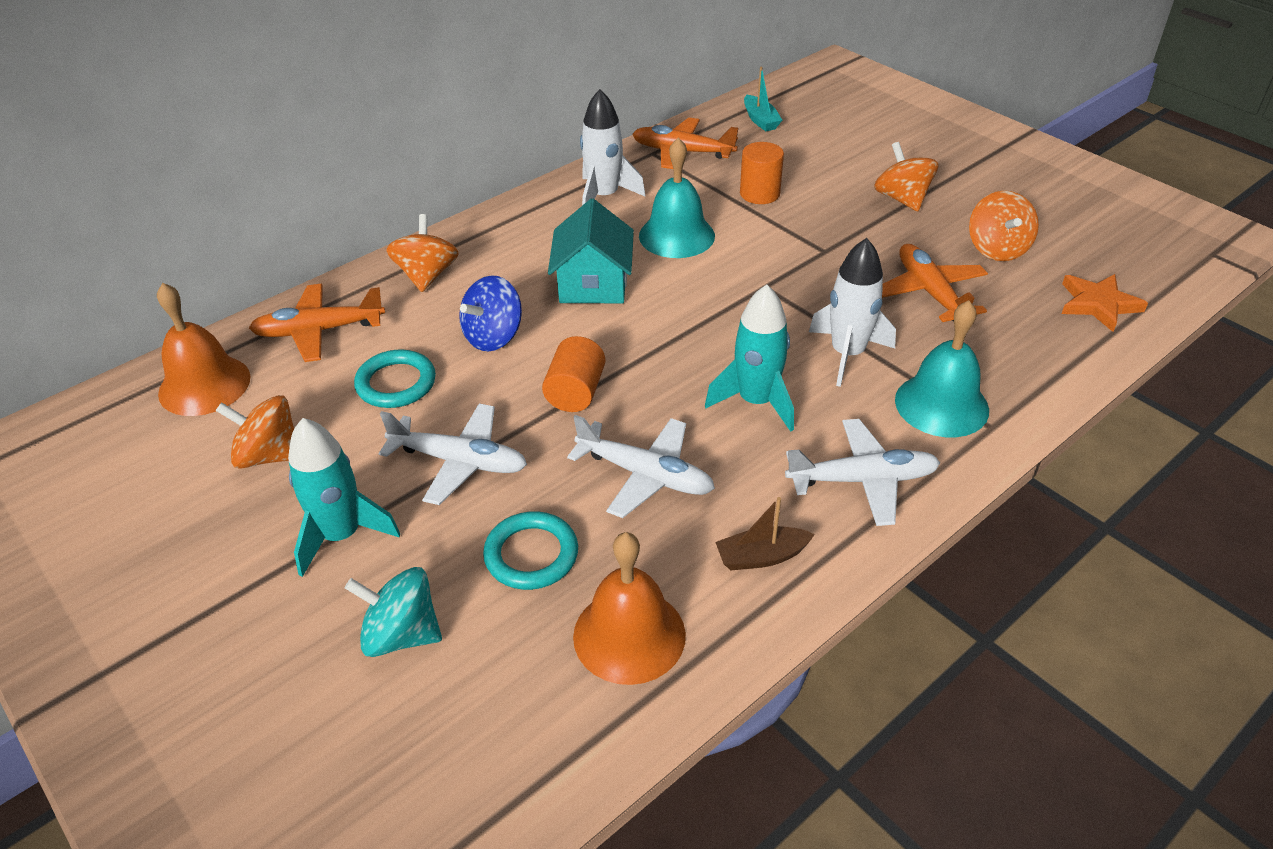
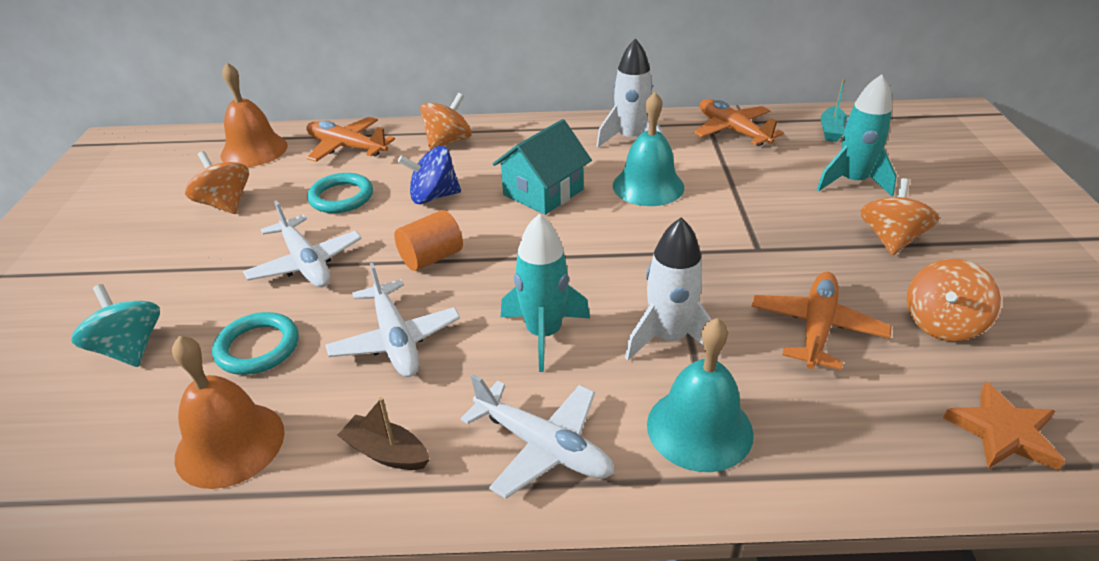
camera: 40 degrees right, 5 degrees down
(342, 535) = (190, 270): turquoise rocket -> turquoise rocket (852, 182)
(759, 194) = (757, 183): orange cylinder -> none

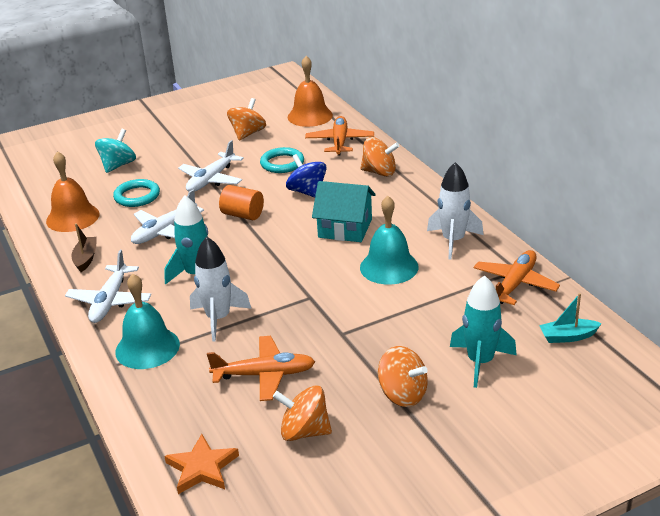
camera: 65 degrees right, 5 degrees down
(891, 239) = (402, 394): orange spinning top -> orange spinning top turned 45 degrees clockwise

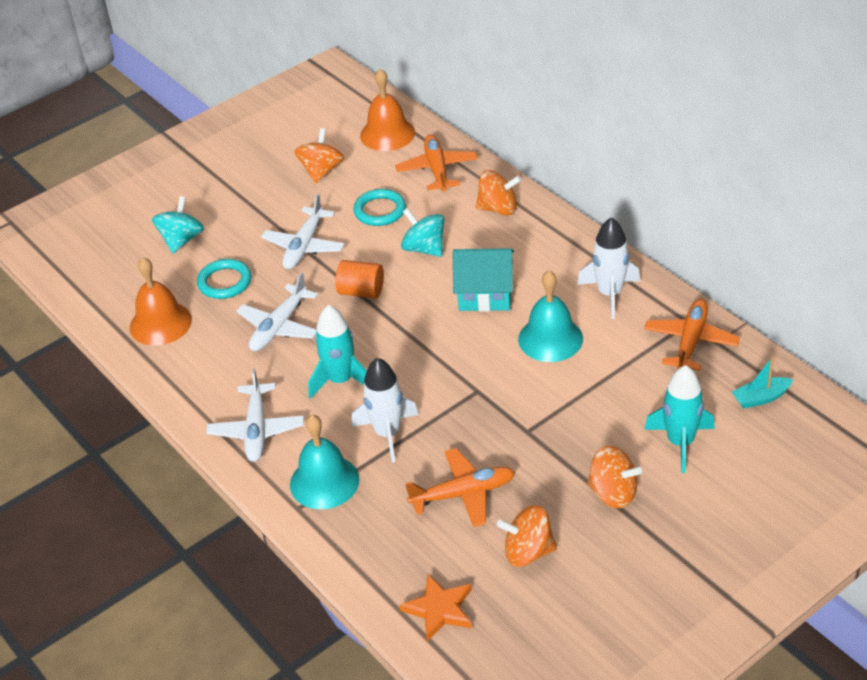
camera: 10 degrees left, 10 degrees up
(86, 258) = (203, 378): brown boat -> none
(307, 192) = (424, 248): blue spinning top -> turquoise spinning top

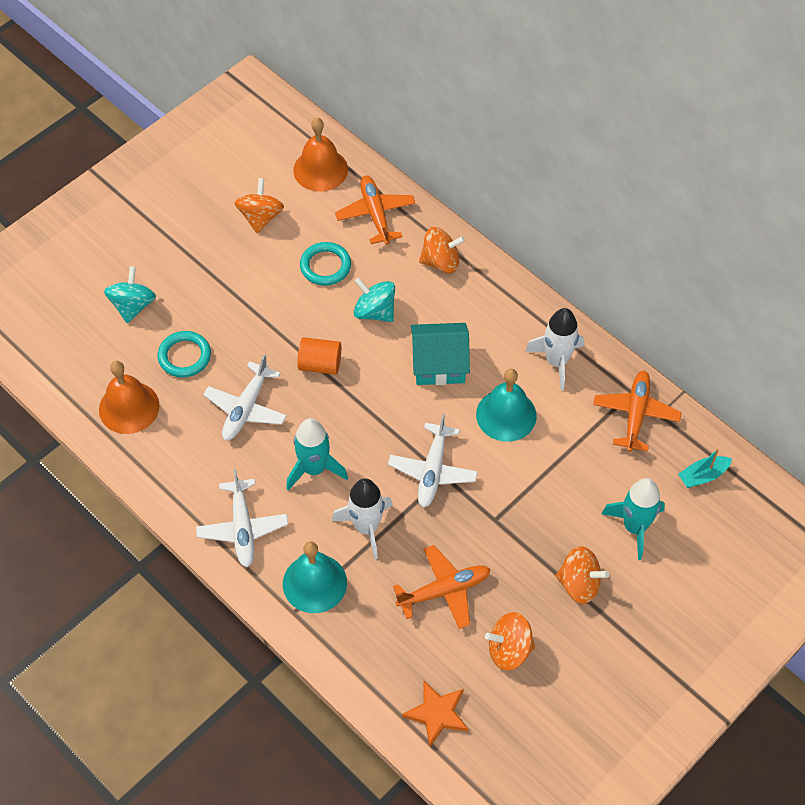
camera: 10 degrees left, 15 degrees up
(304, 246) = (257, 311): white plane -> white plane (432, 471)

